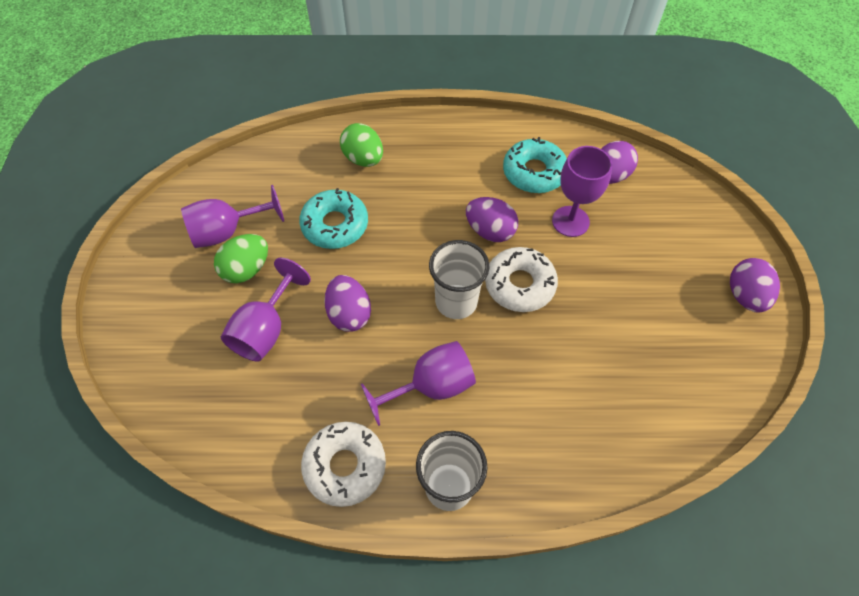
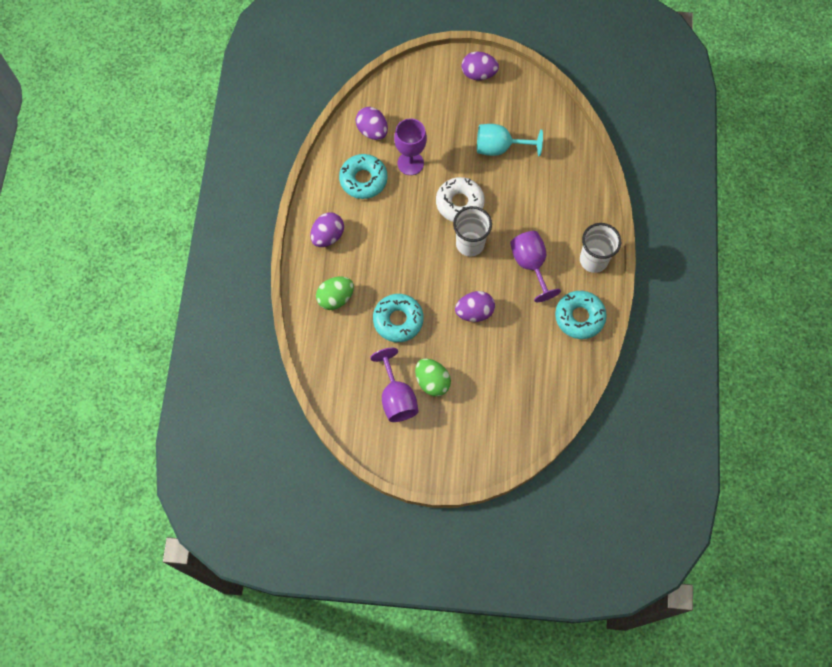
camera: 85 degrees left, 10 degrees up
(265, 329) = (482, 366): purple goblet -> none
(345, 466) = (579, 317): white donut -> turquoise donut
(490, 231) = (414, 216): purple egg -> purple egg (328, 236)
(624, 332) = (499, 147): none -> turquoise goblet

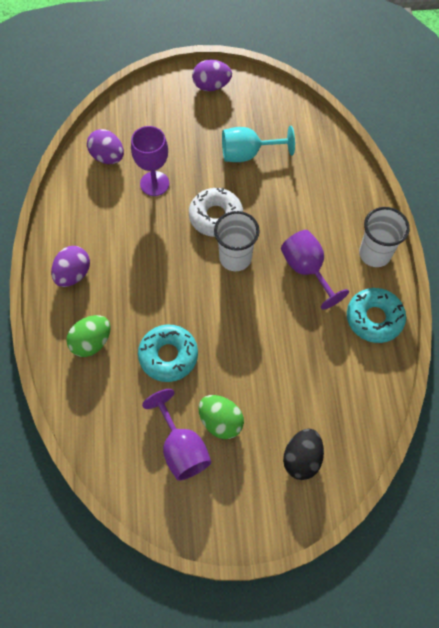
camera: 10 degrees left, 5 degrees down
(363, 179) = (105, 208): turquoise donut -> none
(474, 312) = (254, 332): purple egg -> none
(493, 422) = (301, 458): none -> black egg

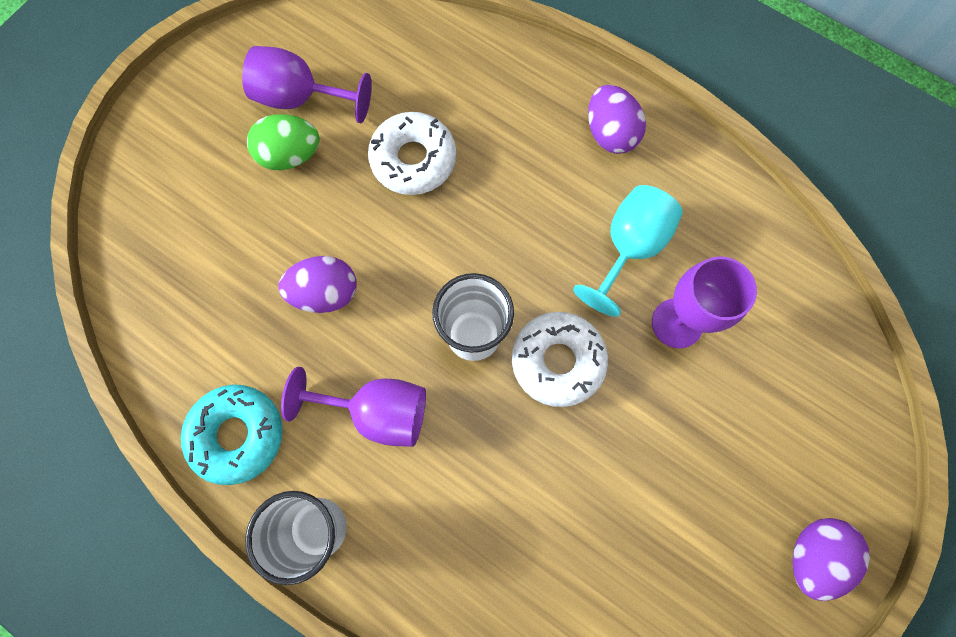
camera: 130 degrees right, 10 degrees up
(92, 342) = (501, 95): green egg -> none
(108, 157) = (772, 295): purple egg -> purple egg (325, 293)
(168, 356) = (413, 160): turquoise donut -> white donut
(248, 154) = (630, 496): turquoise goblet -> turquoise goblet (628, 248)
(301, 458) = (174, 202): black egg -> none

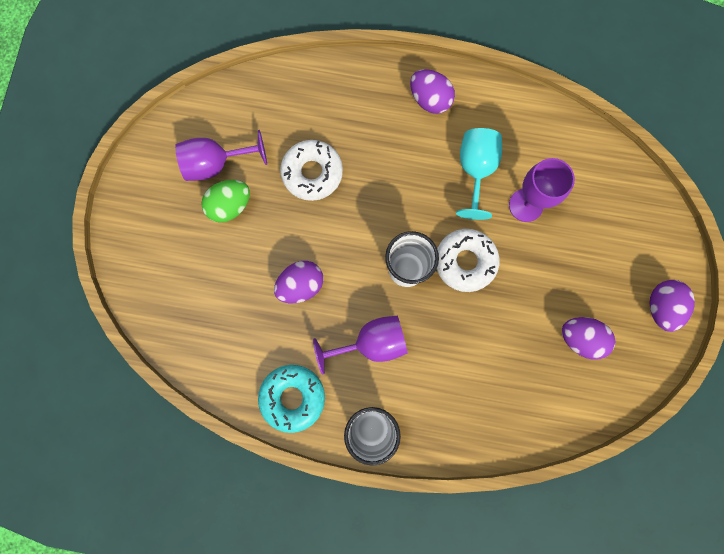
camera: 25 degrees left, 5 degrees up
(672, 543) = (580, 338): none -> purple egg

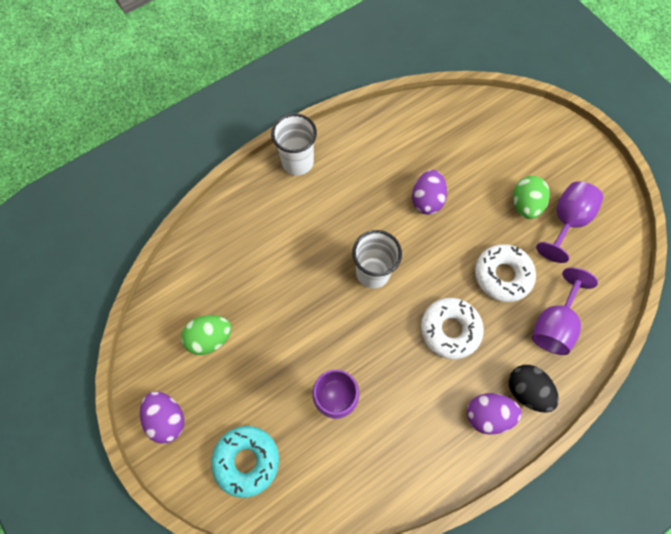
camera: 135 degrees right, 10 degrees down
(292, 397) = (360, 137): turquoise donut -> turquoise donut (247, 460)
(371, 343) = (347, 207): purple goblet -> purple goblet (553, 324)
(386, 89) = (526, 390): none -> black egg
(465, 262) = (339, 315): white donut -> white donut (450, 330)
(475, 170) = (397, 390): turquoise goblet -> none
(580, 338) = (210, 338): purple egg -> green egg

